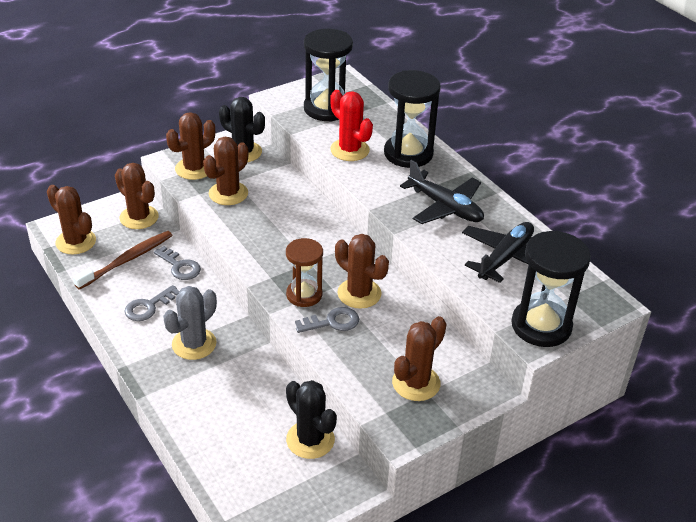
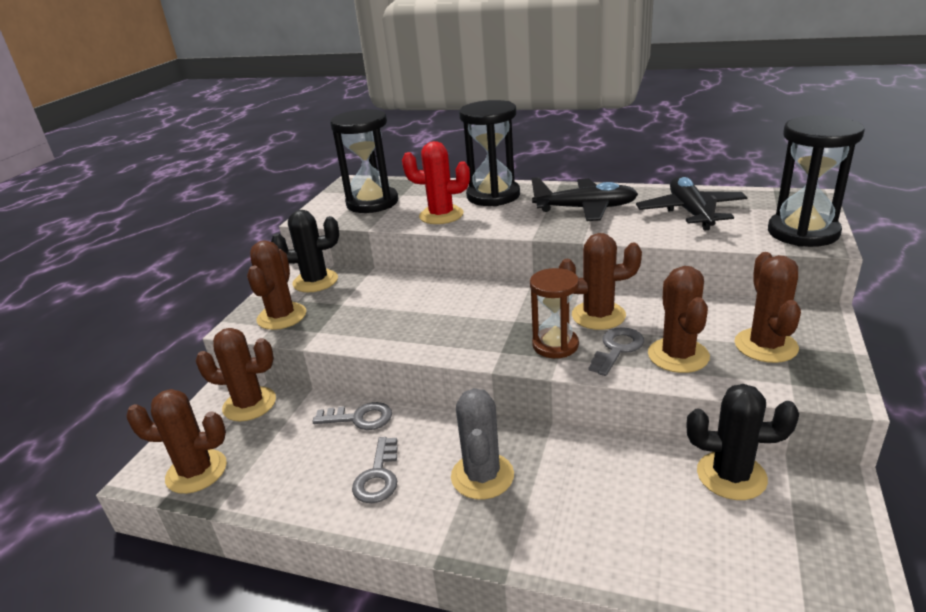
camera: 35 degrees left, 10 degrees down
(127, 260) = (289, 449): brown toothbrush -> none
(228, 193) = (349, 316): brown cactus -> brown cactus (678, 355)

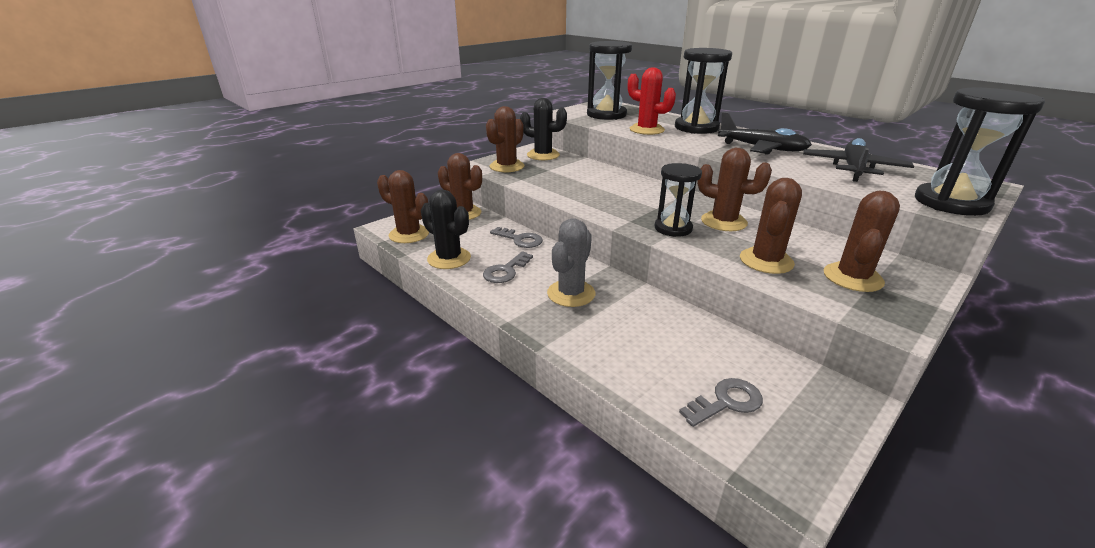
camera: 25 degrees right, 0 degrees up
(555, 345) = (673, 228): brown hourglass -> black hourglass
(617, 349) = (719, 243): grey key -> grey key (726, 402)
(731, 475) = (760, 359): black cactus -> black cactus (449, 258)

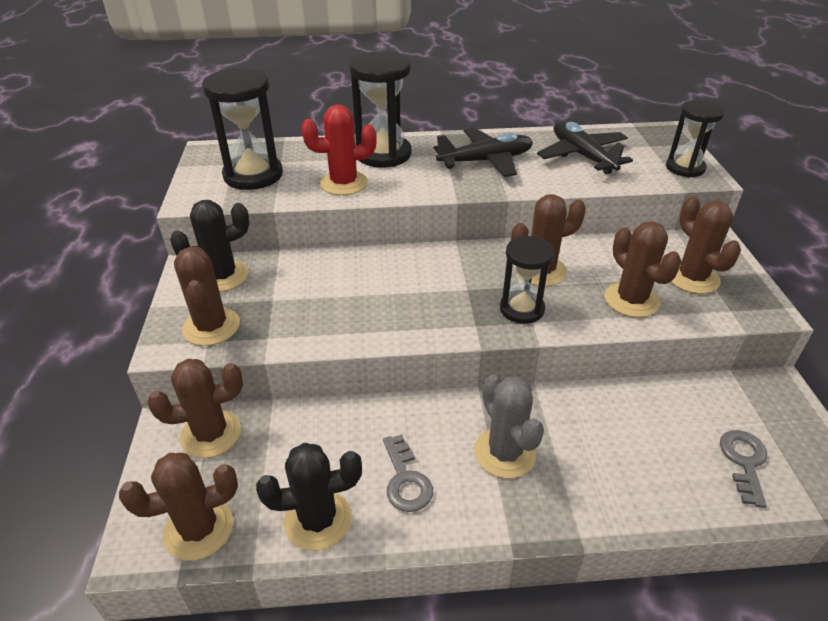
camera: 50 degrees left, 10 degrees up
(520, 239) = (347, 421): grey key -> none
(951, 203) = (685, 168): black hourglass -> black hourglass, size x0.65

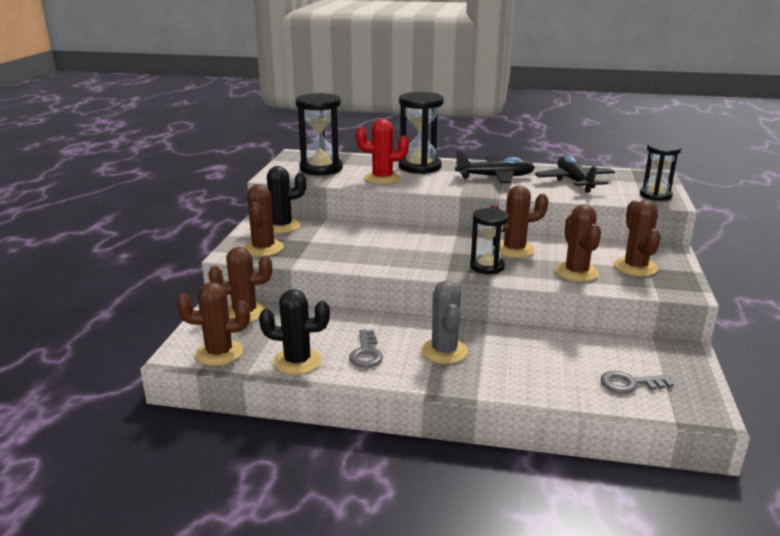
camera: 15 degrees right, 15 degrees down
(744, 462) = (630, 384): grey key -> grey key turned 120 degrees counterclockwise

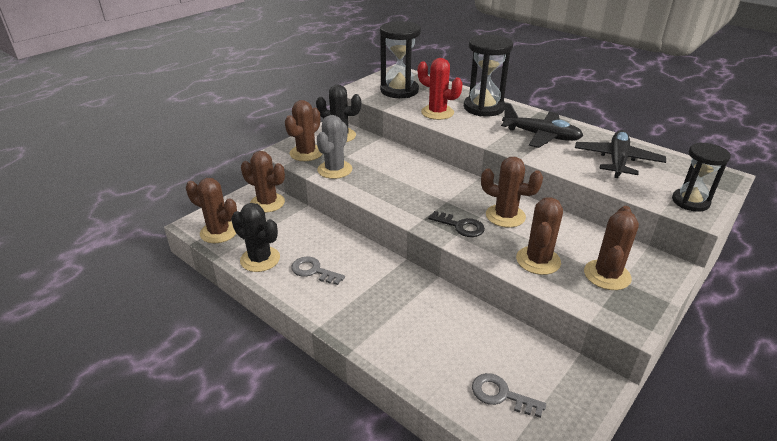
camera: 30 degrees right, 10 degrees up
(366, 353) = (313, 271): grey key -> grey key turned 90 degrees clockwise
(444, 351) = (373, 293): grey cactus -> grey cactus (335, 170)
(487, 266) = (460, 226): black hourglass -> black key

